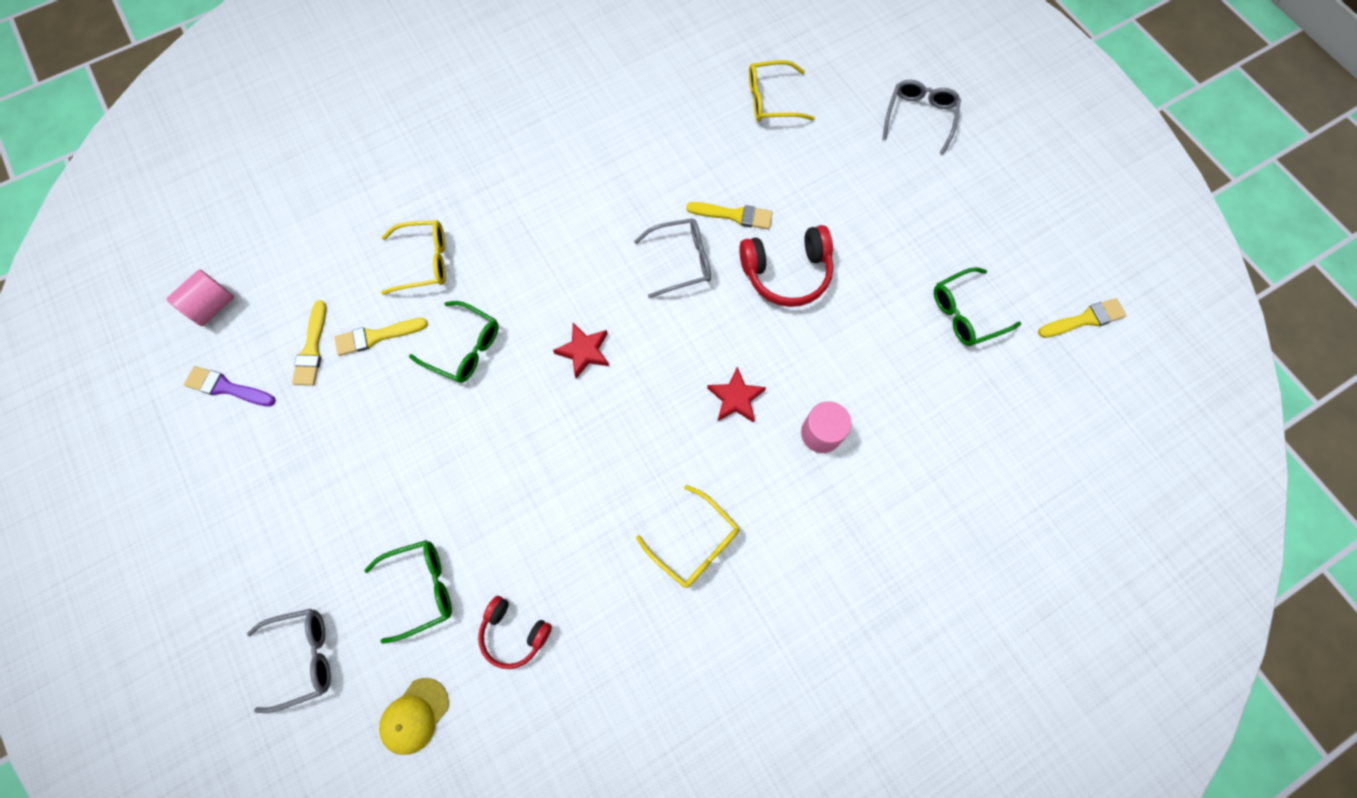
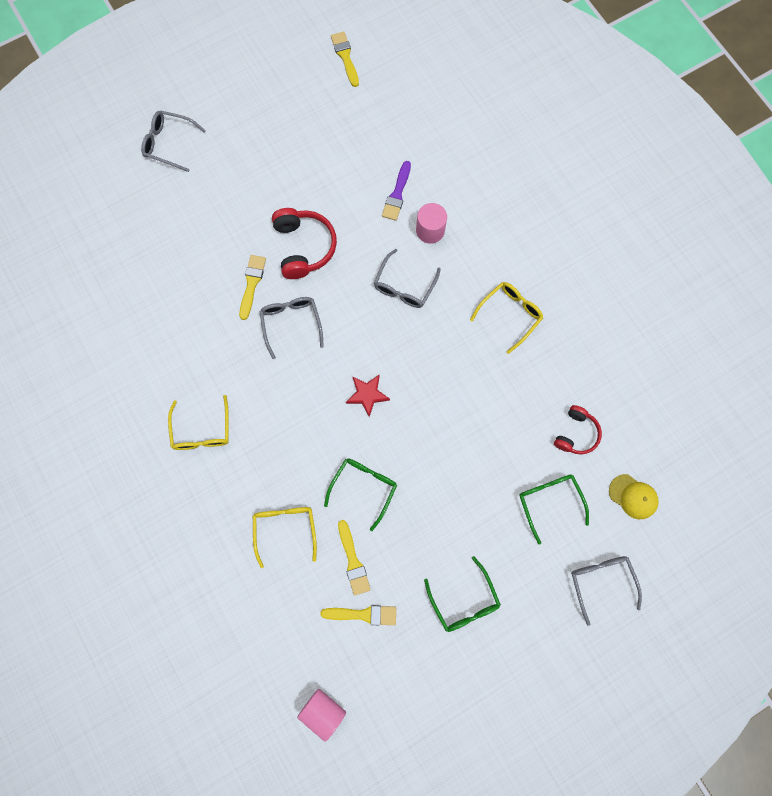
camera: 90 degrees left, 5 degrees up
(227, 388) = (398, 682): purple brush -> purple brush (397, 194)
(736, 398) = (404, 286): red star -> grey glasses
(771, 100) = (143, 252): yellow glasses -> yellow glasses (202, 430)
(966, 313) = (339, 130): green glasses -> green glasses (464, 600)

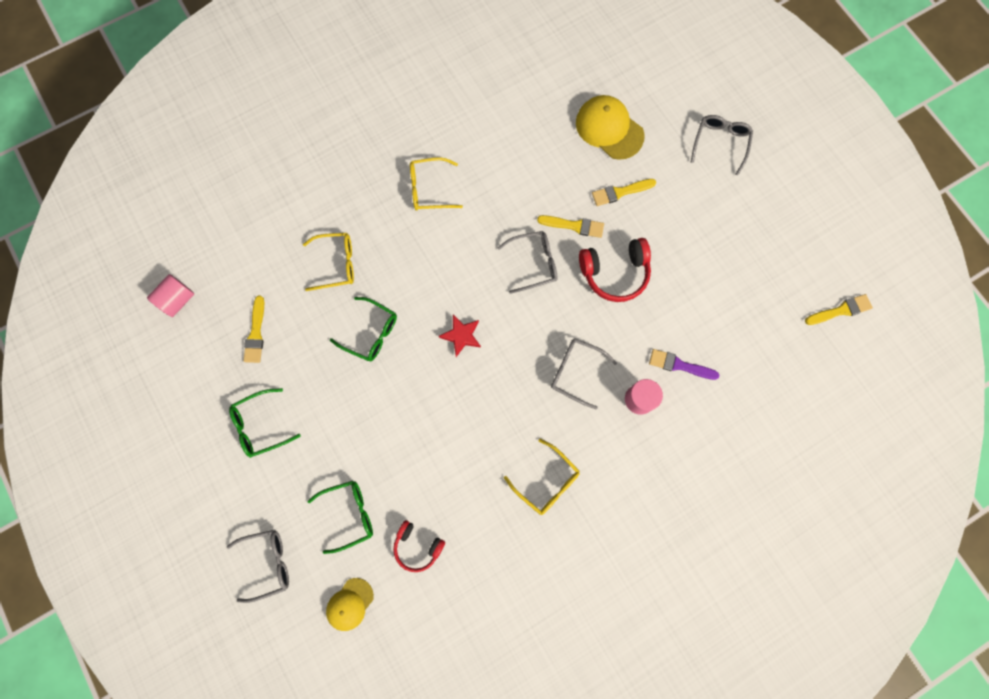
camera: 90 degrees right, 0 degrees up
(144, 246) = (609, 129): none -> yellow cap
(353, 561) = (304, 324): yellow brush -> yellow brush (620, 192)

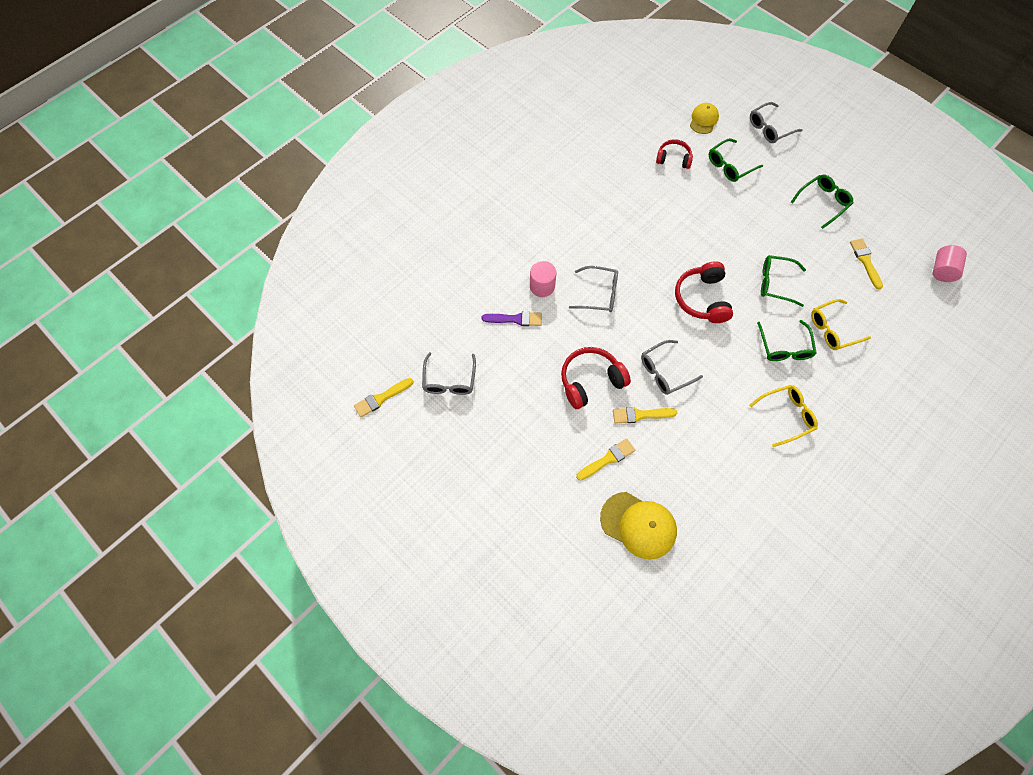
camera: 165 degrees right, 10 degrees down
(397, 258) = (784, 347): none -> green glasses
(461, 336) = (702, 299): red star -> red headphones
(546, 481) = (597, 216): yellow glasses -> none
(720, 143) = (521, 539): grey glasses -> grey glasses (449, 380)

